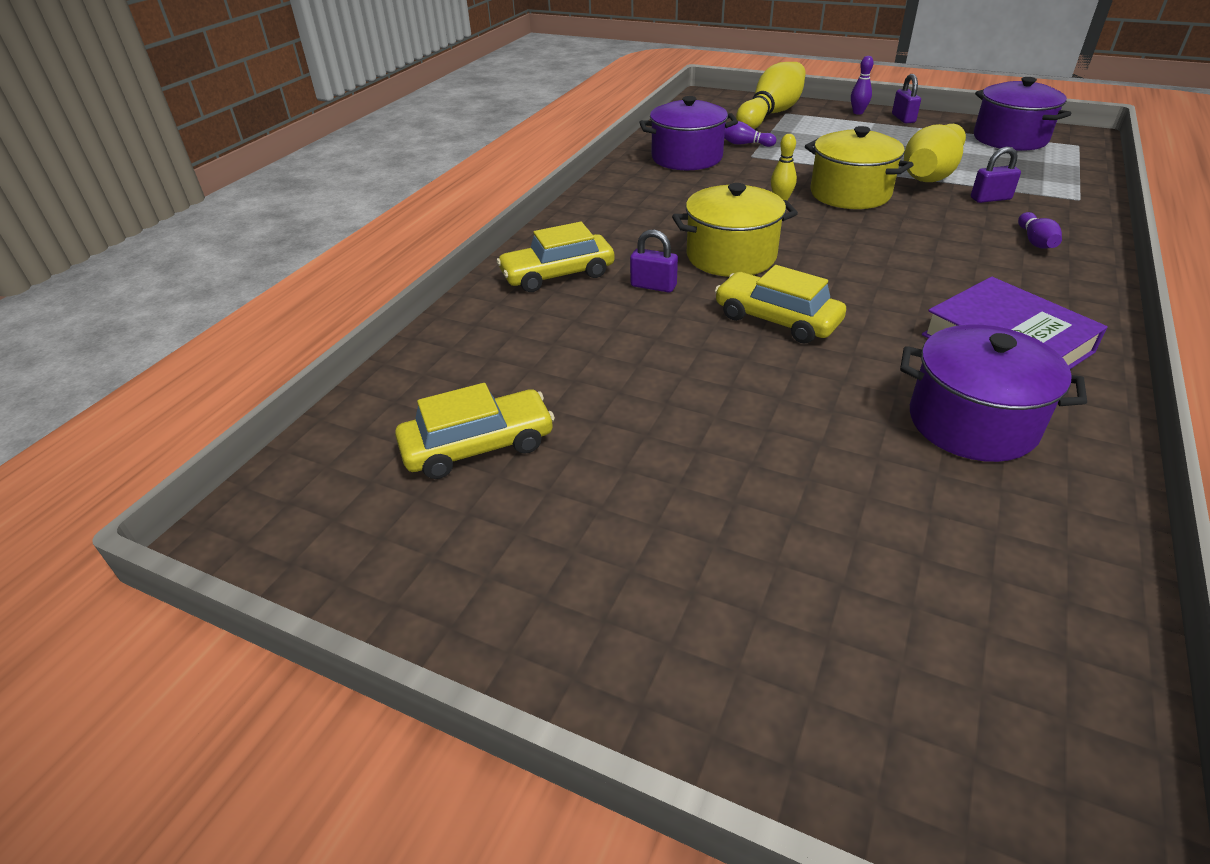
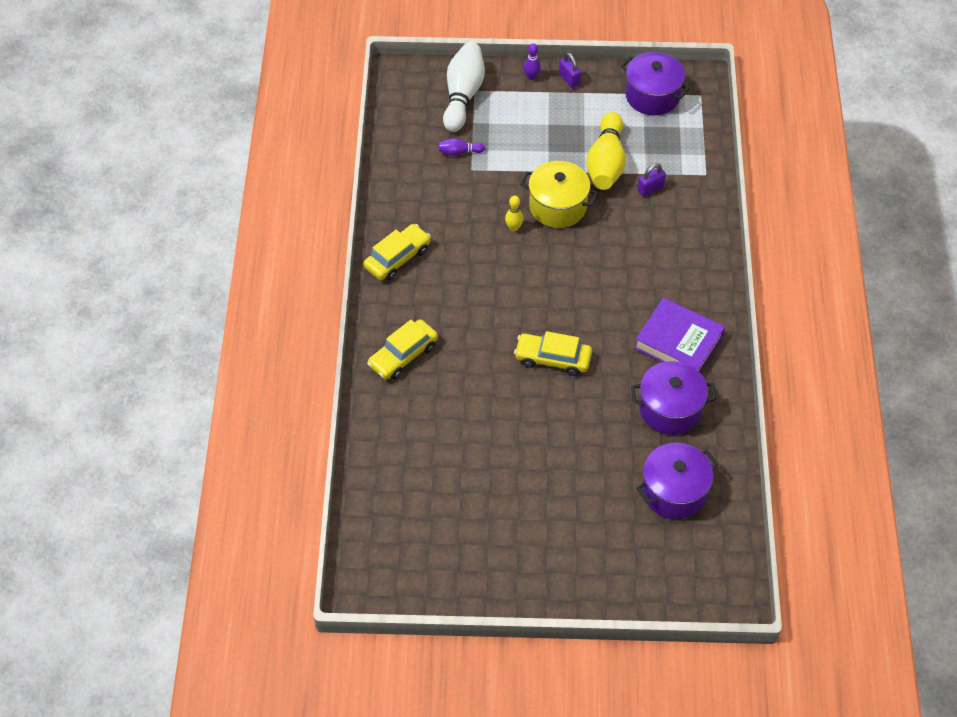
camera: 25 degrees left, 15 degrees up
(478, 446) = (439, 504): yellow car -> yellow car (397, 258)
(653, 286) = (469, 349): purple padlock -> none
(687, 158) = (424, 185): purple pot -> purple pot (674, 492)
(731, 256) = (504, 304): yellow pot -> none
(770, 114) = (463, 96): yellow bowling pin -> white bowling pin
(1035, 241) = (683, 235): purple bowling pin -> none

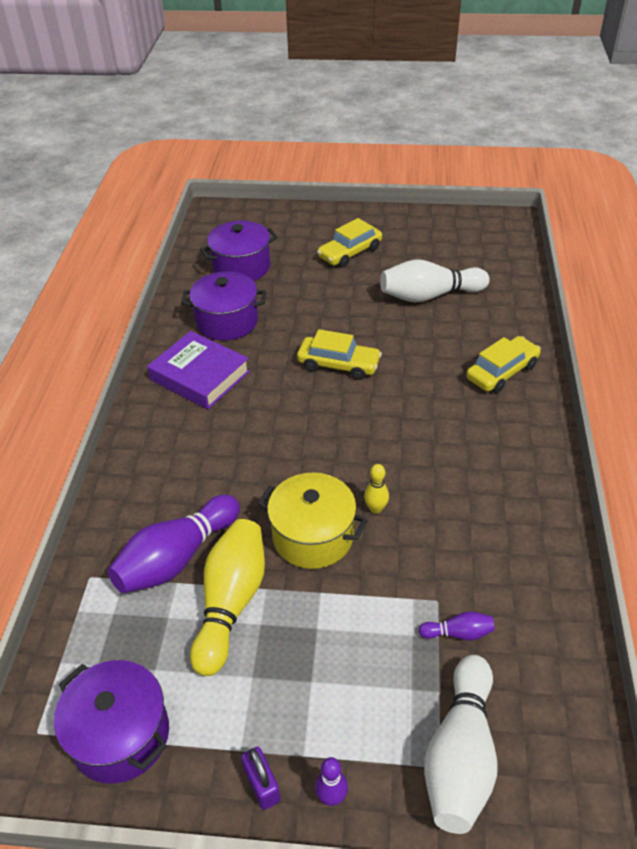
camera: 175 degrees left, 10 degrees down
(397, 258) = (527, 474): yellow car -> yellow car (350, 253)
(465, 452) = (429, 296): none -> white bowling pin
(650, 189) = (177, 558): purple padlock -> purple bowling pin

